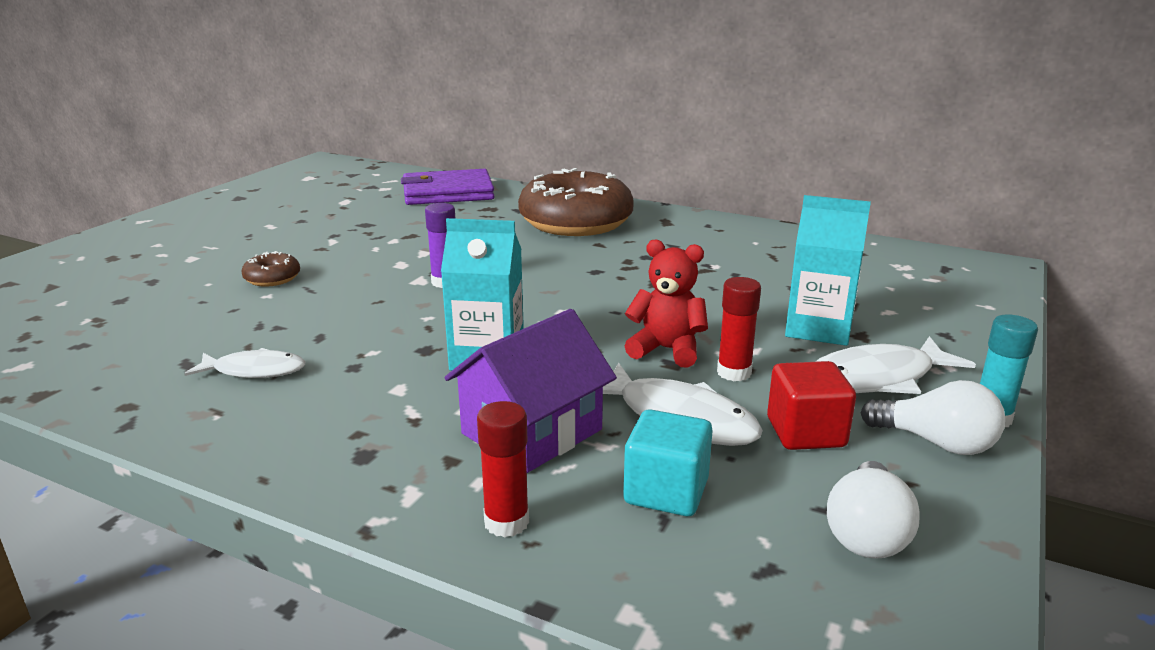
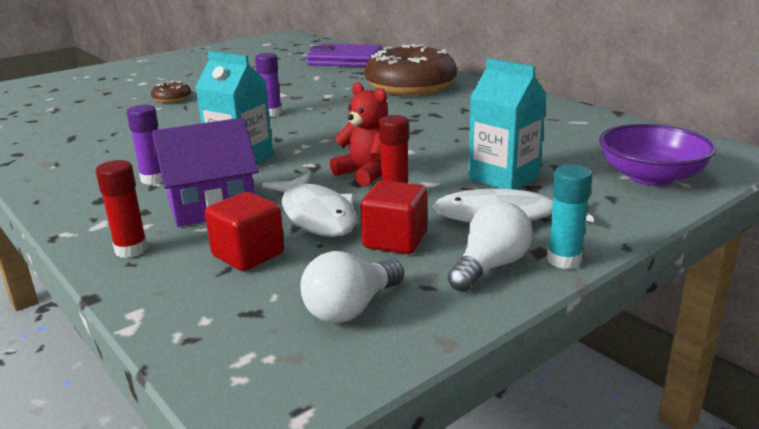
camera: 25 degrees right, 0 degrees up
(254, 371) = (100, 146): white fish -> none
(403, 408) = (154, 179): none -> purple glue stick
(666, 491) = (248, 255): turquoise cube -> red cube
(936, 443) = (490, 266): white light bulb -> white light bulb turned 105 degrees counterclockwise
(951, 303) = (650, 177): none -> purple bowl

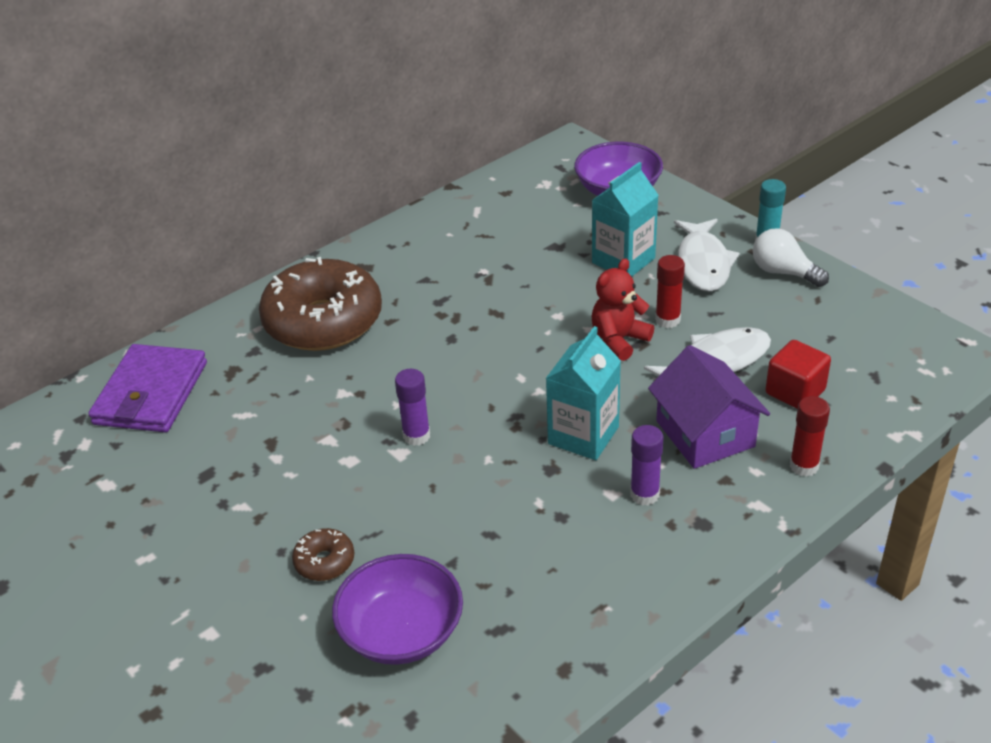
camera: 90 degrees left, 15 degrees up
(97, 116) = (401, 632): none -> purple bowl
(351, 308) = (855, 331): white light bulb -> none
(395, 240) = (754, 316): red cube -> none

